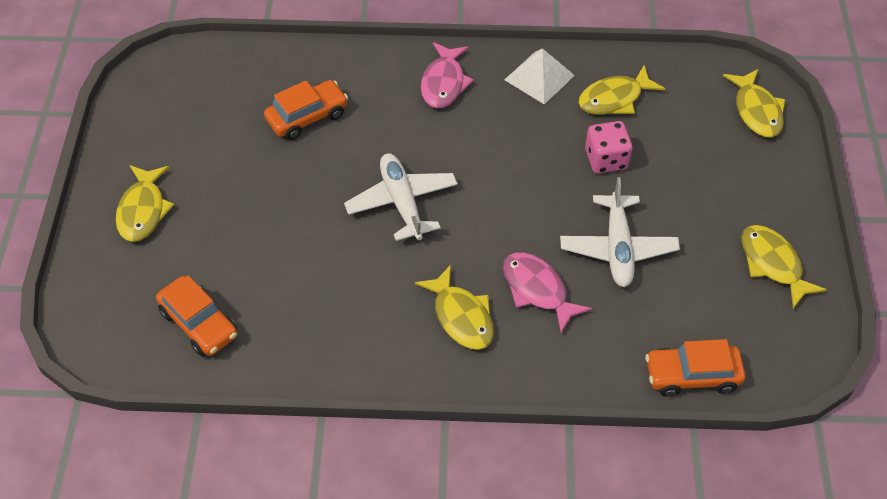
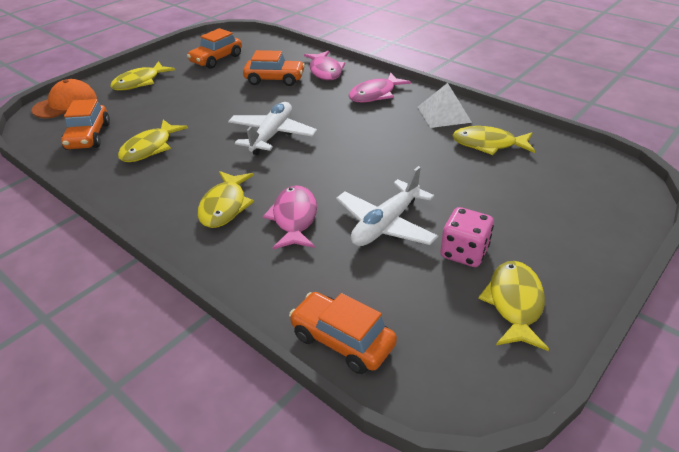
camera: 40 degrees right, 15 degrees down
(94, 297) = (65, 104): none -> orange cap
(192, 119) = (216, 59): none -> orange car
(350, 73) = (325, 71): none -> pink fish
(606, 159) = (440, 172): pink dice -> pink dice (464, 252)
(756, 111) = (610, 198): yellow fish -> yellow fish (150, 148)

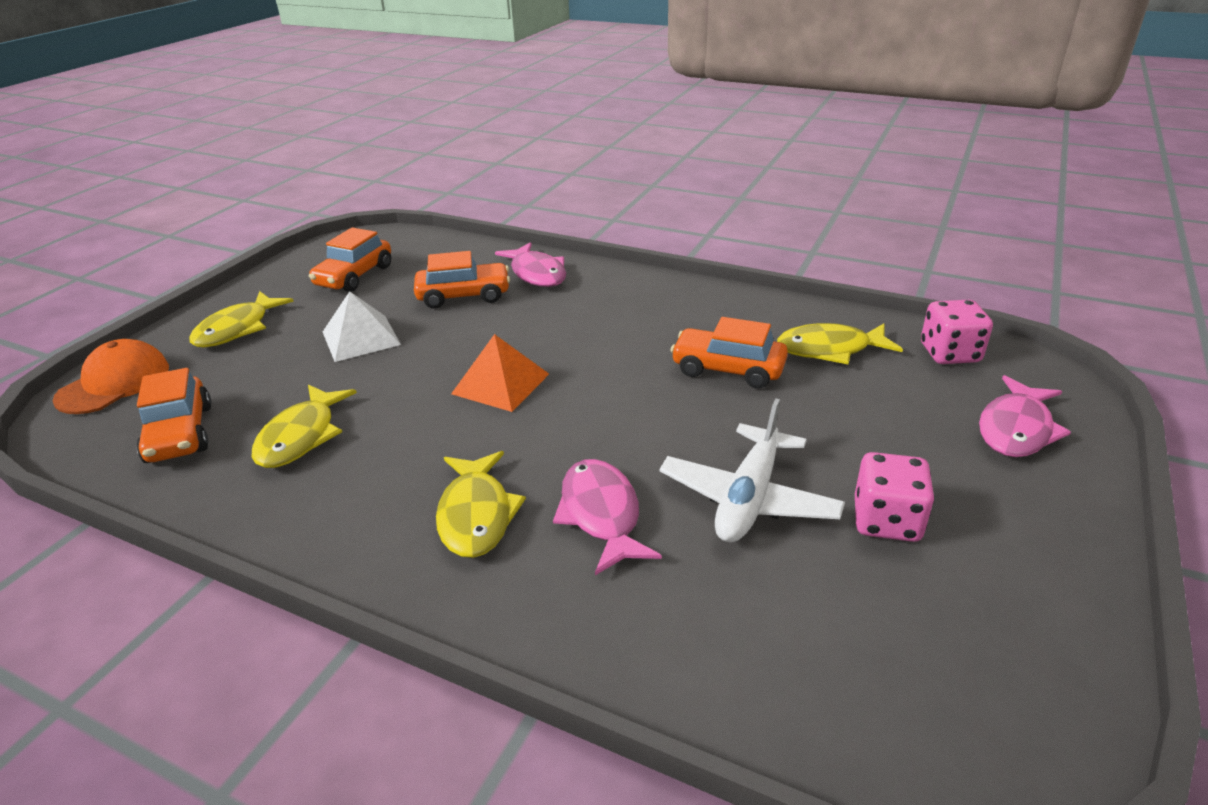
camera: 15 degrees left, 5 degrees down
(272, 135) = (500, 383): white plane -> orange pyramid
(342, 340) = (782, 712): orange car -> orange car (728, 369)
(375, 94) = (629, 298): pink fish -> pink fish (1016, 429)
(444, 114) = (744, 314): white pyramid -> white pyramid (361, 338)
(514, 303) = (1002, 588): yellow fish -> none
(569, 159) = (949, 353): none -> pink dice

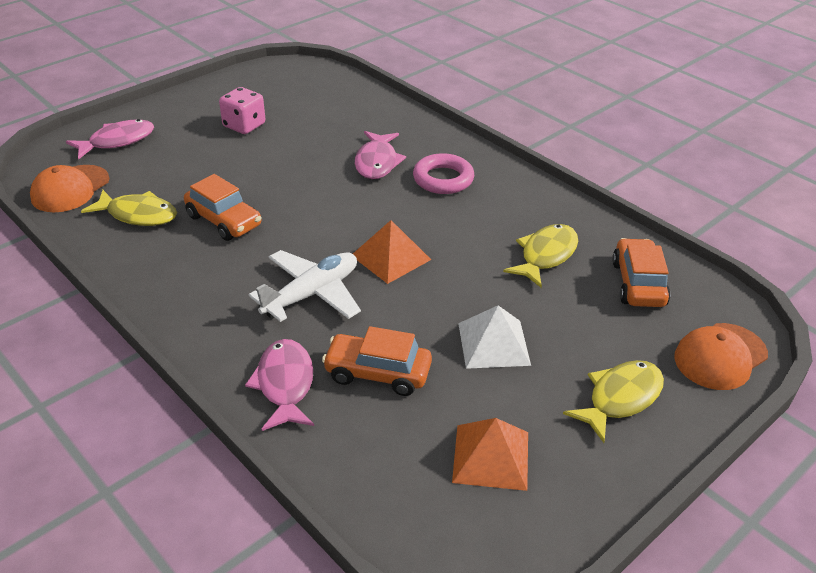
camera: 160 degrees left, 5 degrees up
(354, 276) = (491, 456): orange car -> orange pyramid
(476, 515) = (443, 179): yellow fish -> pink ring
(748, 498) = (296, 150): white plane -> white plane (312, 294)
(949, 353) = (70, 189): pink dice -> orange cap

